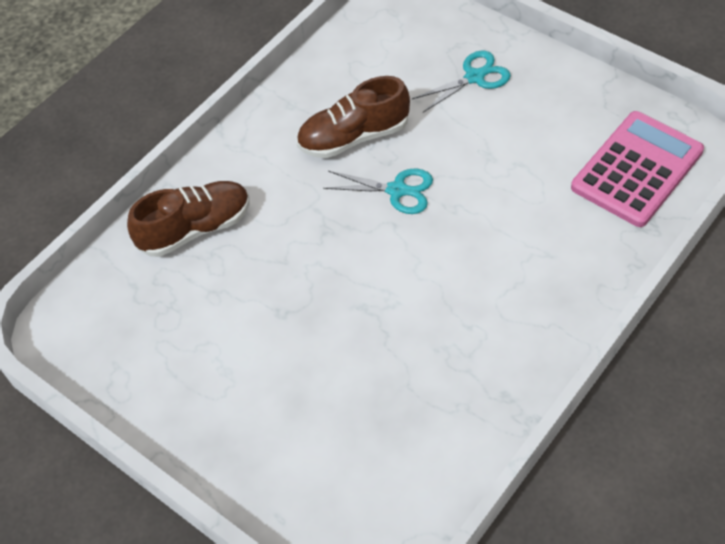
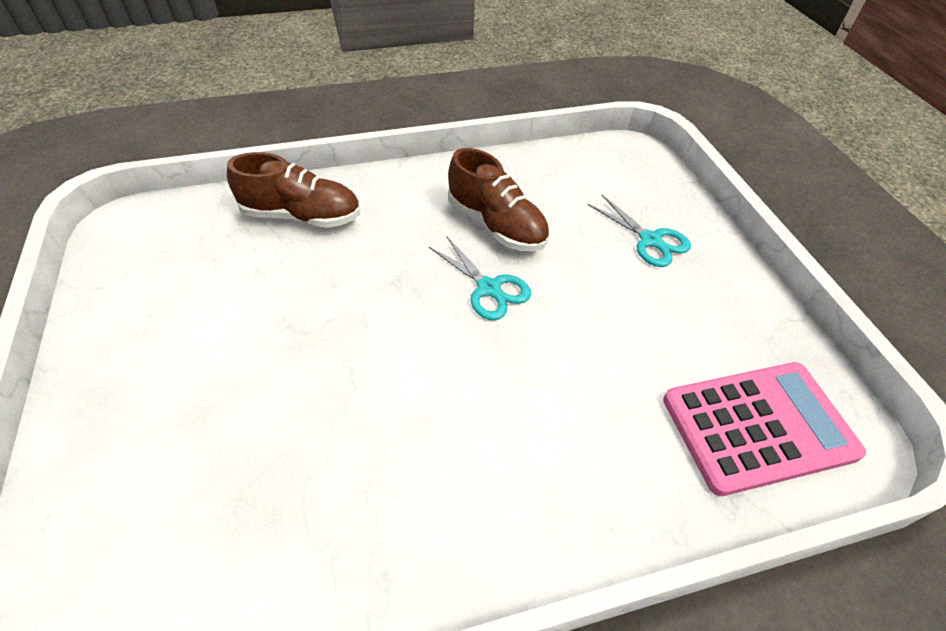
camera: 30 degrees right, 5 degrees down
(354, 137) = (496, 225): brown shoe -> brown shoe turned 150 degrees counterclockwise
(474, 77) = (650, 240): turquoise scissors -> turquoise scissors turned 45 degrees clockwise

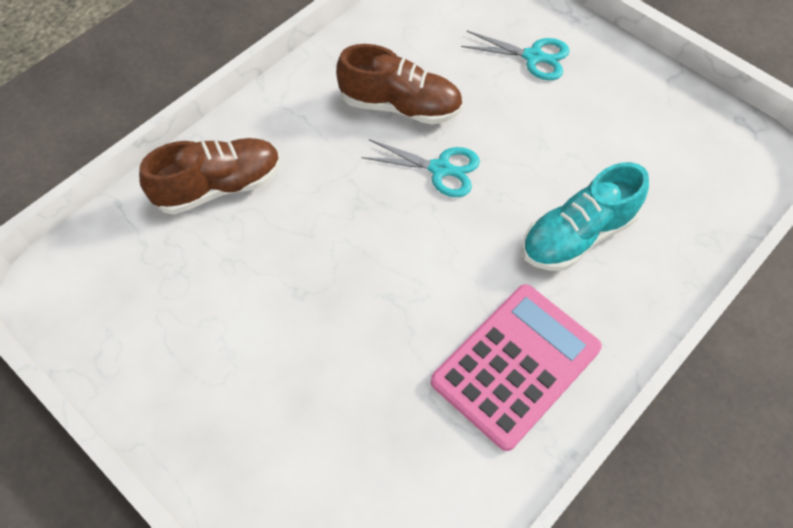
camera: 30 degrees left, 10 degrees up
(576, 413) = (578, 235): none -> turquoise shoe
(758, 426) = (699, 175): pink calculator -> pink calculator (516, 365)

